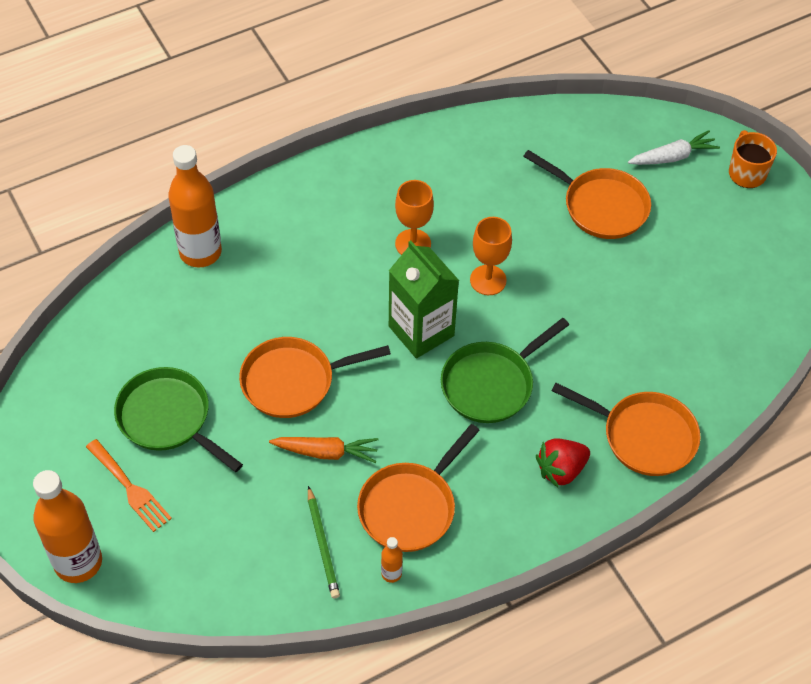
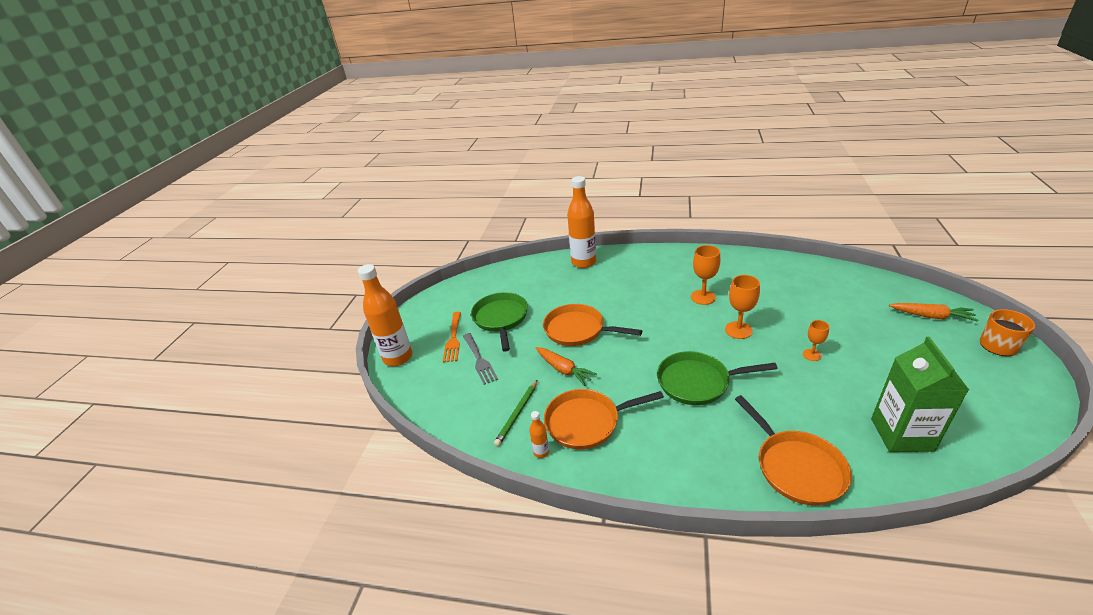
camera: 45 degrees right, 20 degrees down
(202, 500) = (479, 360): none -> grey fork
(421, 331) = (673, 337): green carton -> green carton (902, 434)
(561, 470) = (710, 455): red strawberry -> none
(585, 279) = (812, 355): none -> orange goblet
(601, 206) = (852, 322): orange pan -> none
(672, 157) = (931, 316): white carrot -> orange carrot

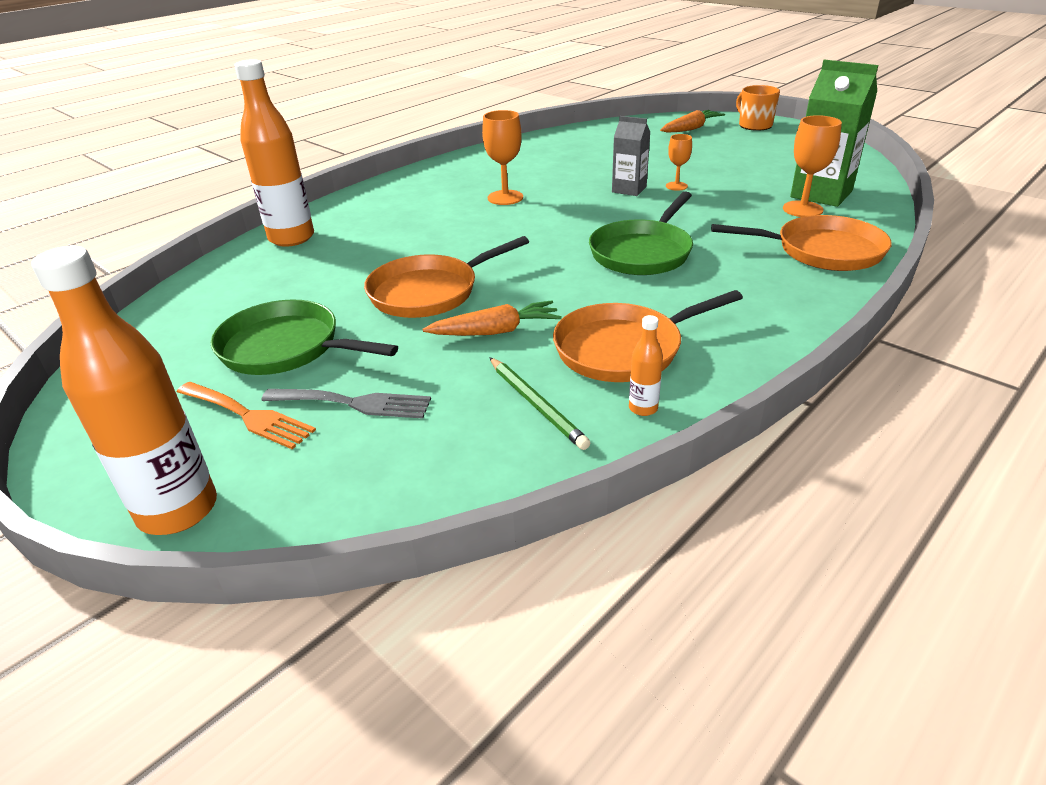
camera: 60 degrees left, 0 degrees up
(586, 422) = (624, 349): orange pan -> orange pan turned 45 degrees clockwise
(738, 330) = (590, 202): orange goblet -> orange goblet (802, 209)
(778, 337) = (629, 189): none -> grey carton

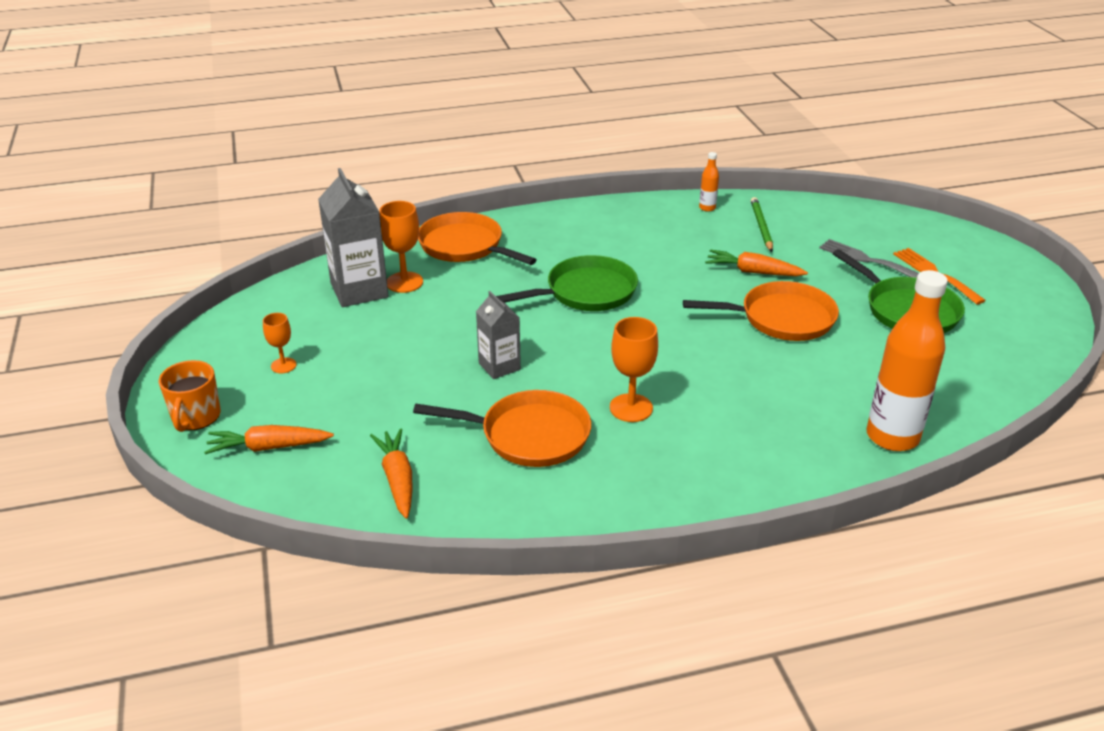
camera: 150 degrees left, 0 degrees up
(178, 510) = (970, 242): orange bottle -> none
(602, 139) = (397, 479): none -> orange carrot
(624, 349) = (683, 235): orange pan -> orange pan (529, 435)
(676, 186) = (451, 351): orange goblet -> orange goblet (283, 365)
(821, 194) = (359, 290): green carton -> grey carton

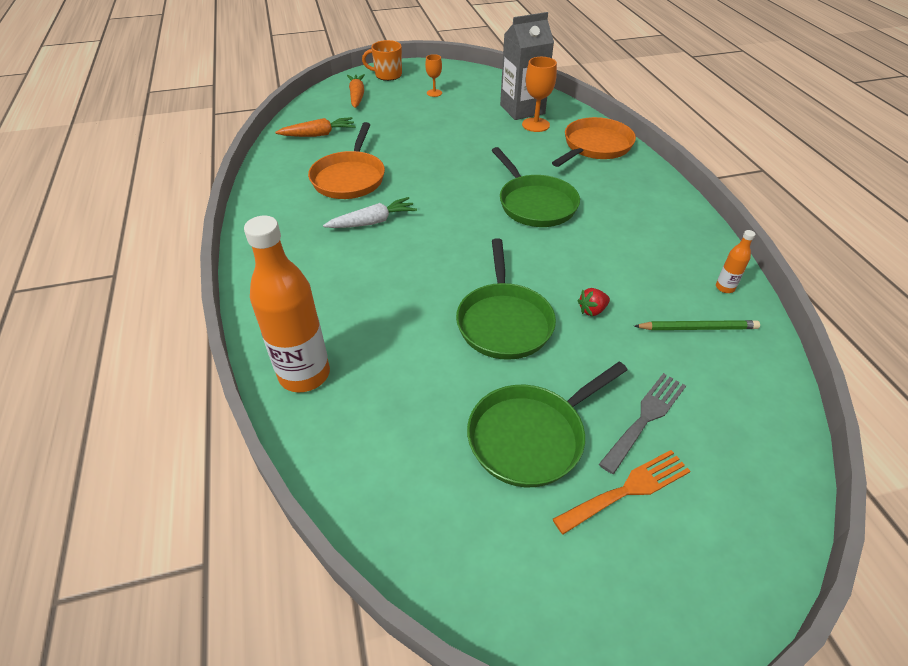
camera: 90 degrees right, 10 degrees up
(499, 366) = (429, 165): grey carton -> none
(631, 408) = (372, 222): orange goblet -> white carrot
(753, 272) = (592, 310): orange carrot -> red strawberry
(781, 318) = (504, 322): orange pan -> green pan

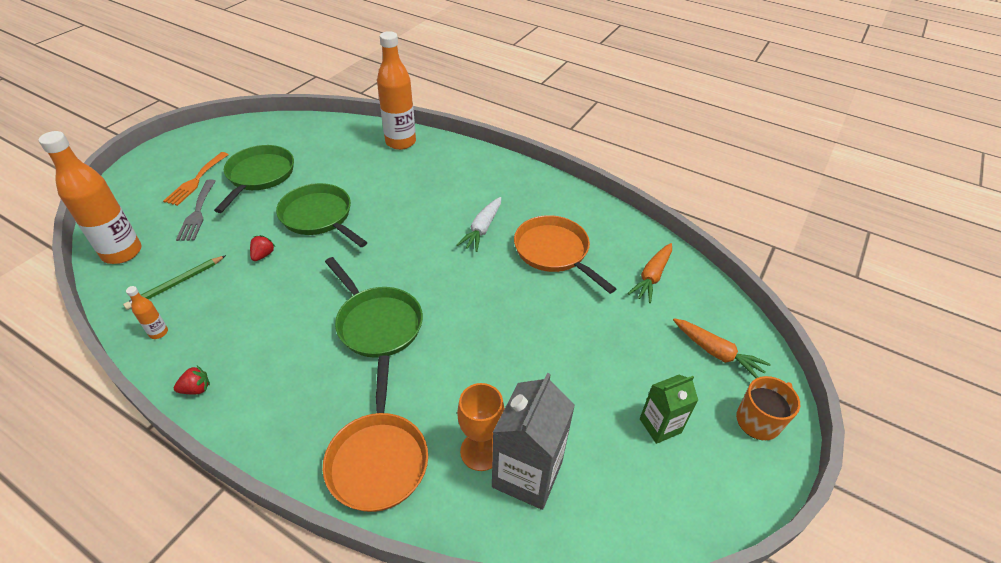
camera: 135 degrees right, 0 degrees up
(434, 93) = (660, 425): orange goblet -> green carton
(535, 204) = (377, 323): green pan -> green pan turned 150 degrees counterclockwise
(700, 230) = (196, 389): none -> red strawberry
(759, 408) = (122, 253): none -> orange bottle

